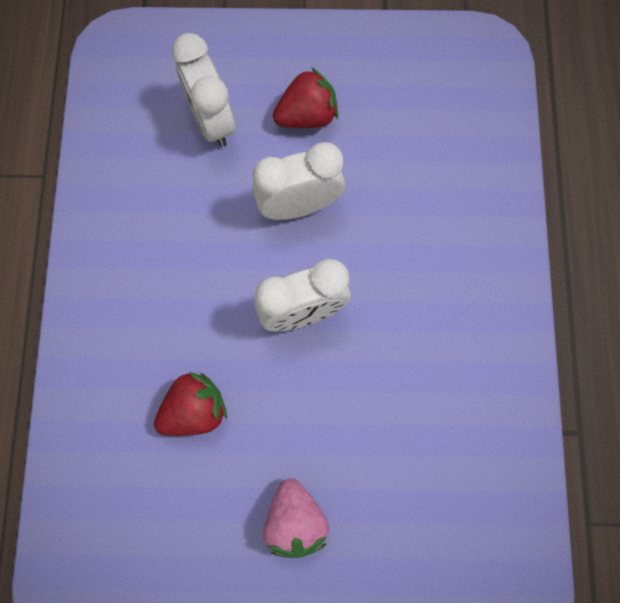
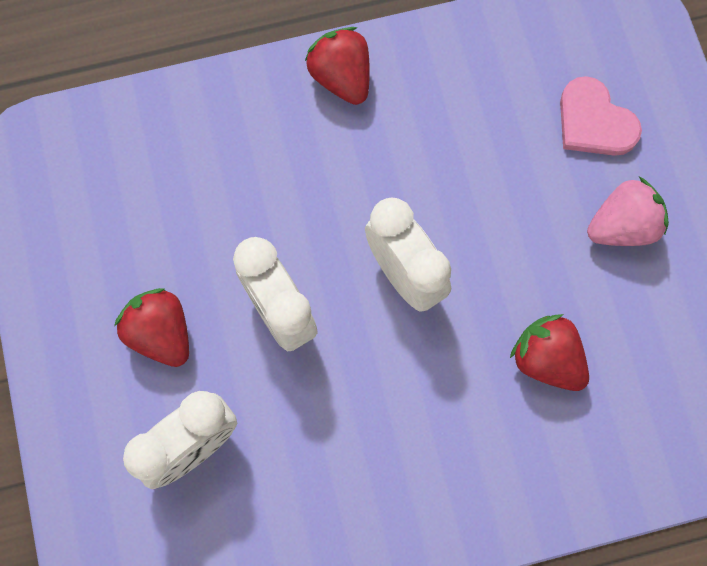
camera: 105 degrees left, 0 degrees up
(405, 529) = (594, 122): none -> pink heart
(500, 307) = (341, 77): none -> red strawberry

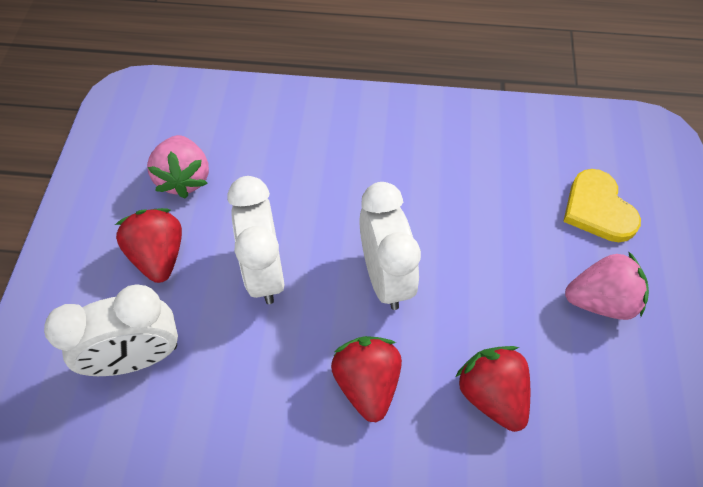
camera: 20 degrees right, 15 degrees down
(144, 234) = (184, 178): none -> pink strawberry
(341, 77) = (392, 116): red strawberry -> red strawberry (367, 383)
(594, 122) = (598, 209): pink heart -> yellow heart

